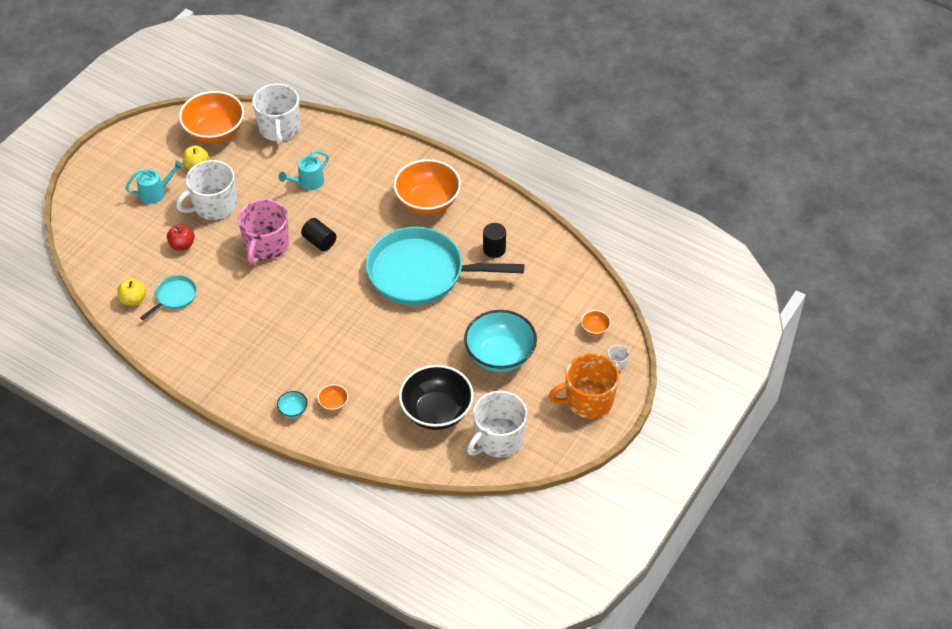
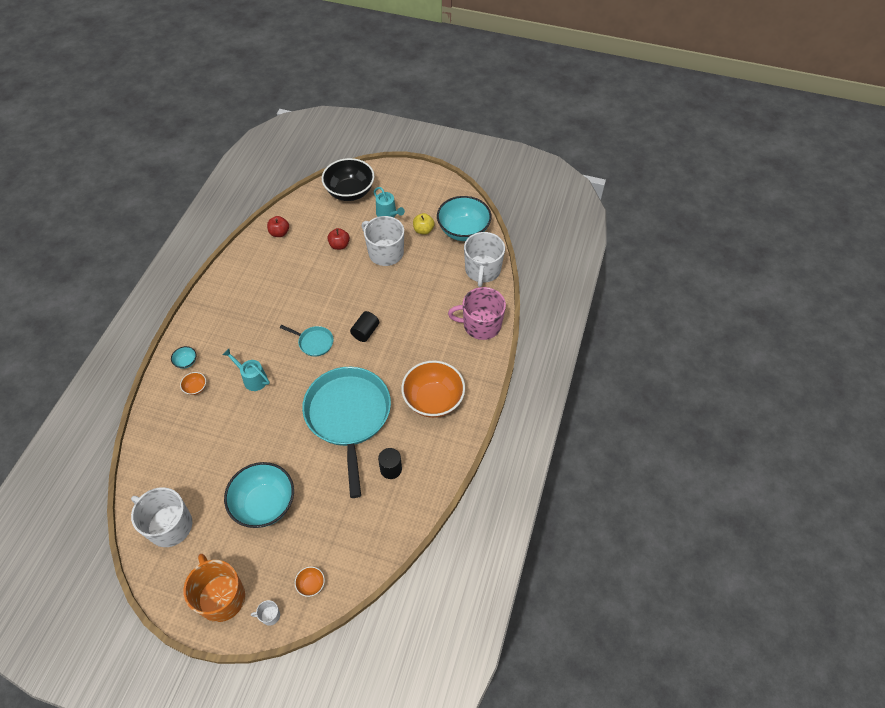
camera: 75 degrees right, 5 degrees up
(133, 300) = (279, 233): yellow apple -> red apple
(174, 296) = (287, 256): turquoise pan -> turquoise pan (314, 342)
(215, 132) = (463, 231): orange bowl -> turquoise bowl
(266, 246) = (352, 297): pink mug -> pink mug (481, 325)
(279, 128) = (482, 270): white mug -> white mug turned 60 degrees counterclockwise
(307, 182) = (428, 306): turquoise watering can -> turquoise watering can (252, 378)
(436, 412) = (195, 467): black bowl -> black bowl (350, 192)

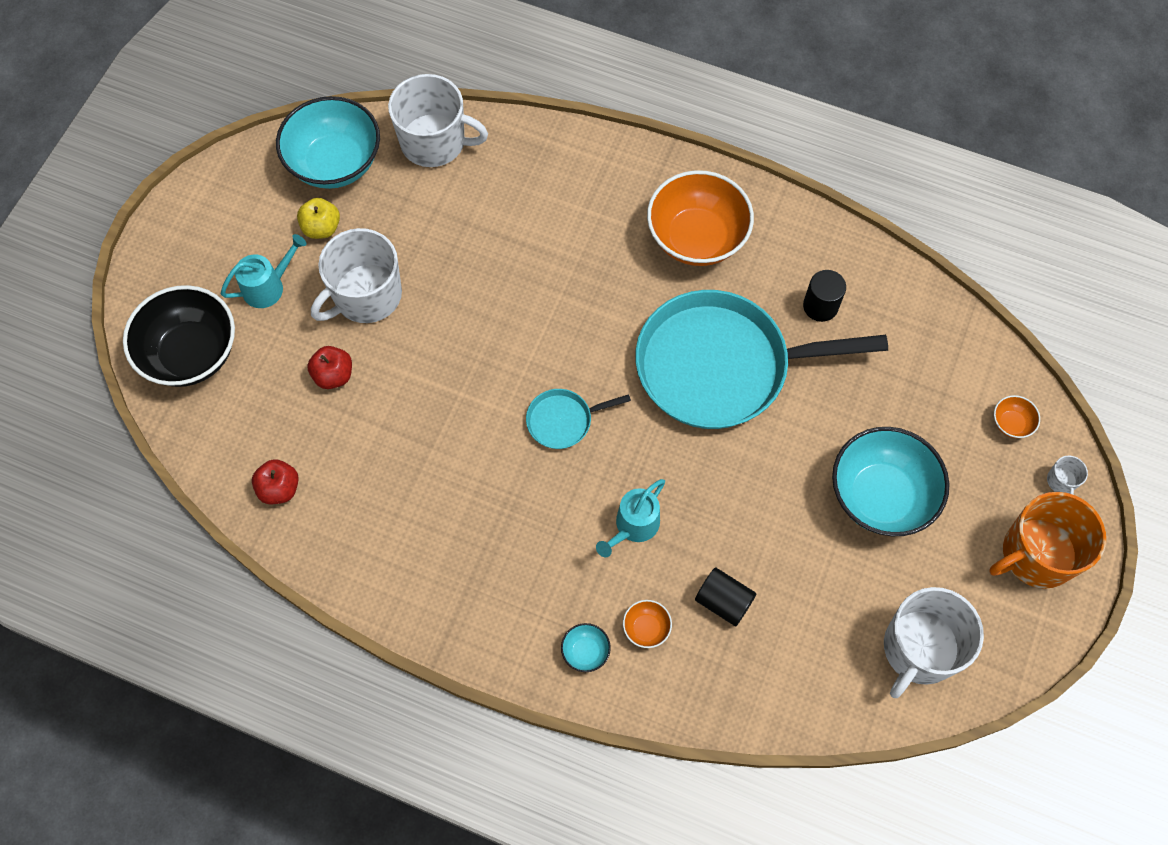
camera: 85 degrees left, 10 degrees up
(314, 342) = (563, 421): turquoise pan -> turquoise pan turned 135 degrees counterclockwise
(365, 332) = (548, 335): black cylinder -> black cylinder (723, 601)
(481, 325) = (553, 156): pink mug -> none

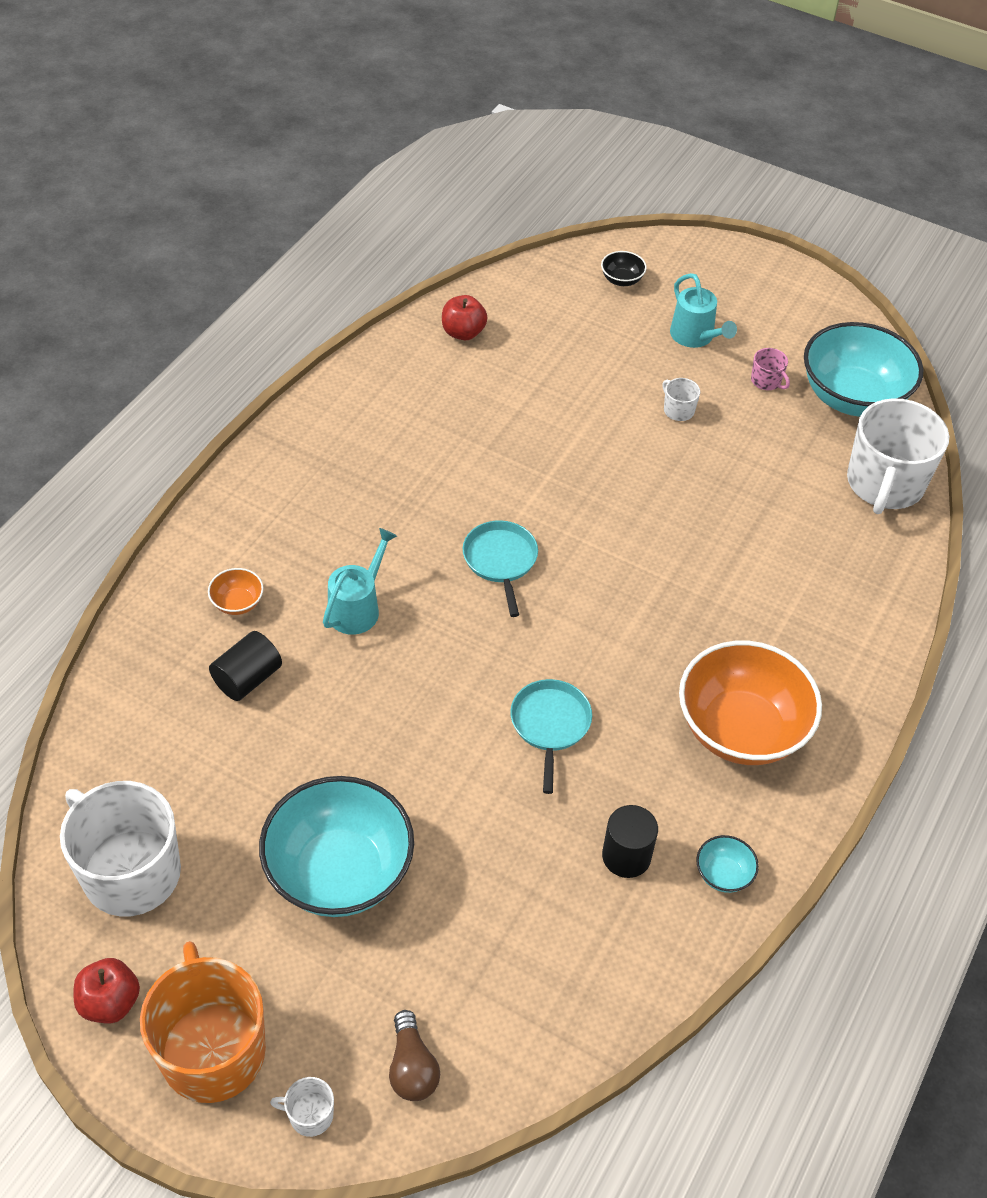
camera: 95 degrees right, 15 degrees down
(191, 353) = (622, 280): black bowl -> black bowl, size x0.41
(321, 228) = (766, 381): yellow apple -> pink mug
(333, 375) = (584, 379): red apple -> red apple (110, 1002)
(366, 296) = (678, 410): white mug -> white mug, size x0.41
(585, 652) = (227, 547): turquoise bowl -> turquoise bowl (723, 874)
(633, 527) = (358, 607): turquoise watering can -> turquoise watering can turned 75 degrees clockwise
(720, 366) = (550, 724): turquoise pan -> turquoise pan, size x0.42
(1011, 423) = (412, 1067): orange bowl -> brown light bulb

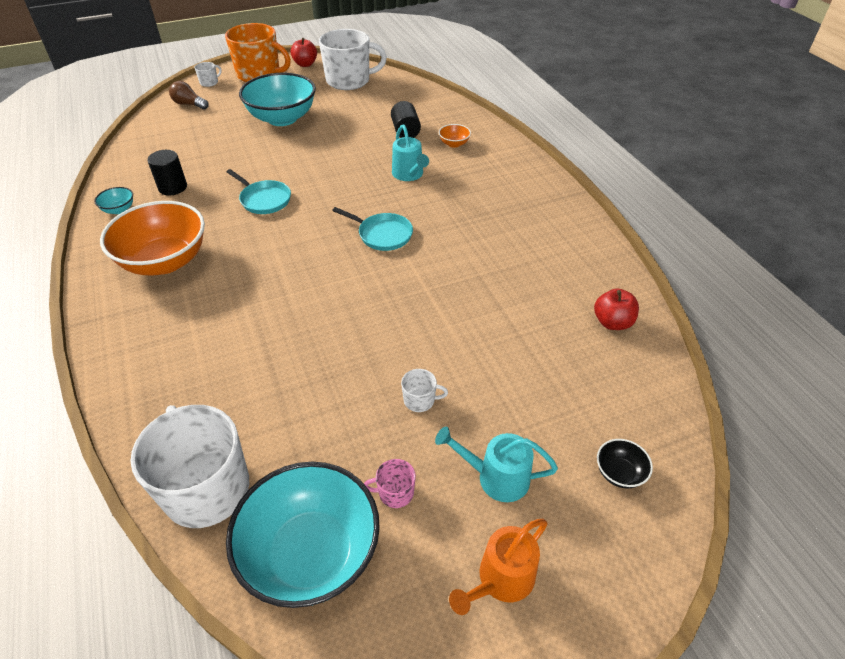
camera: 130 degrees right, 5 degrees down
(762, 304) = (500, 580): none -> orange watering can

